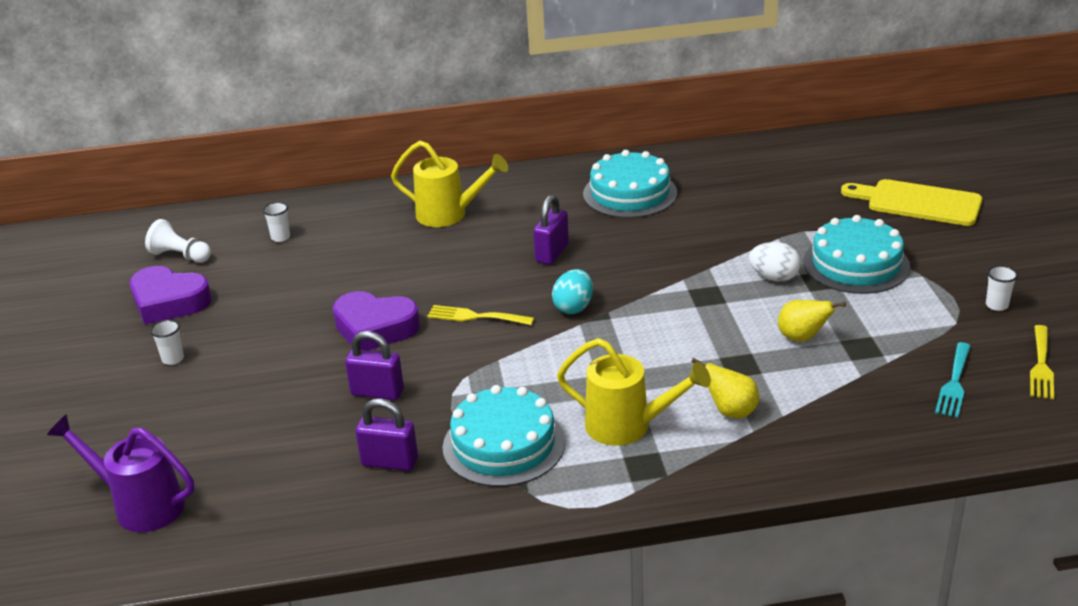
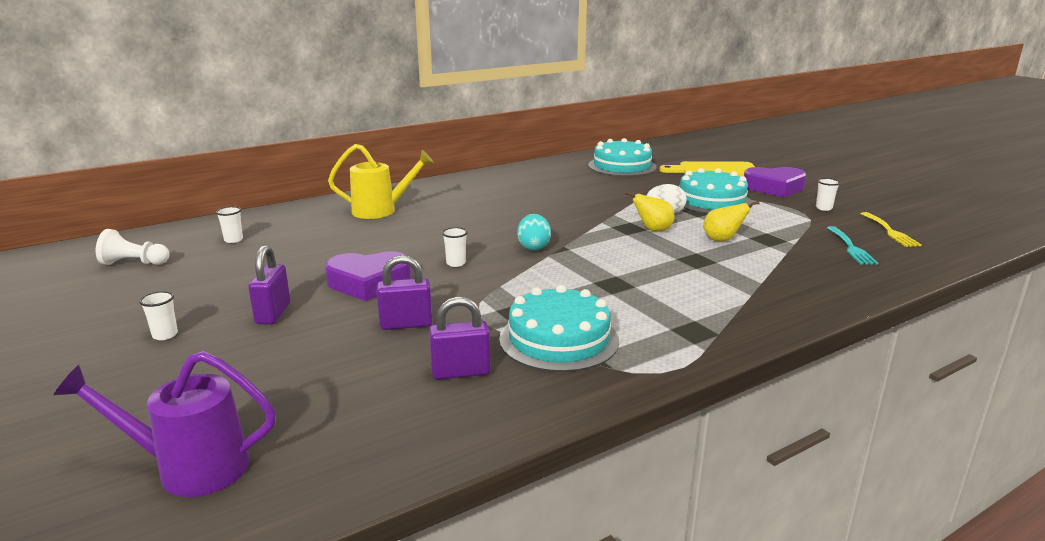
camera: 25 degrees left, 10 degrees down
(169, 302) = (137, 295): purple heart -> purple heart (774, 188)
(475, 317) = (456, 263): yellow fork -> white cup
(552, 253) = (486, 221): purple padlock -> purple padlock (273, 313)
(627, 426) = (652, 309): yellow watering can -> none
(630, 193) = (515, 186): turquoise cake -> turquoise cake (622, 166)
(730, 411) = (721, 286): yellow pear -> yellow pear (653, 230)

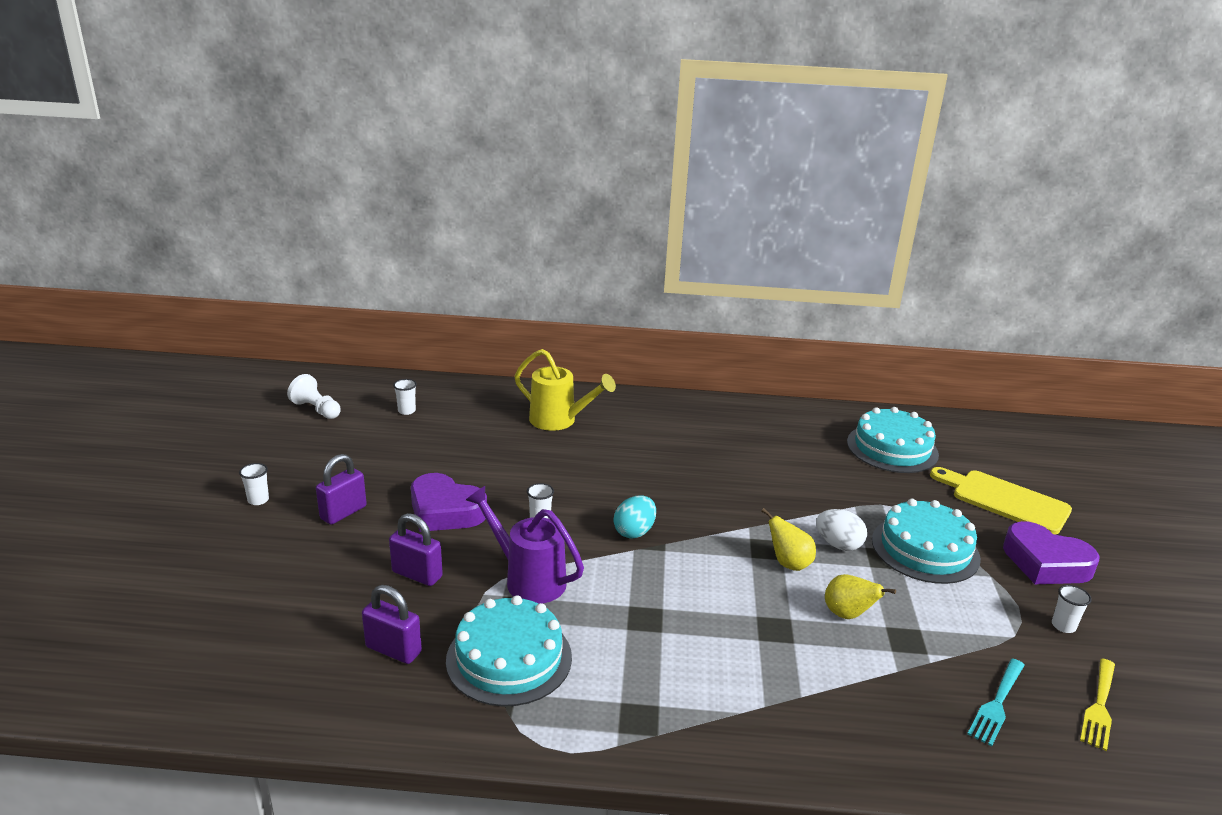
camera: 35 degrees right, 5 degrees up
(191, 468) = (149, 637): purple watering can -> purple watering can (528, 579)

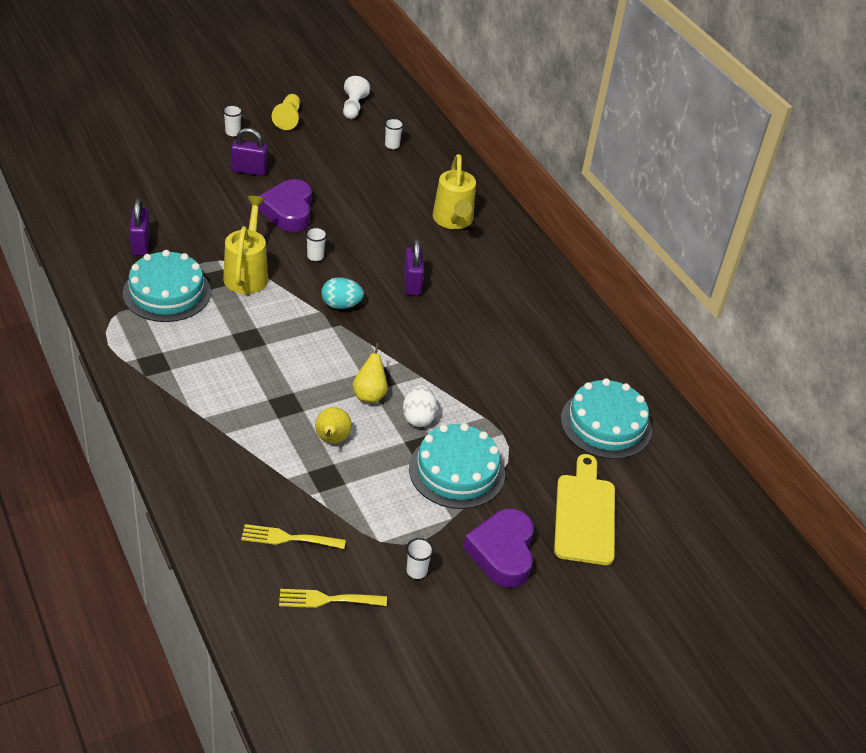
camera: 55 degrees right, 15 degrees up
(283, 454) = (288, 118): none -> yellow pawn
(417, 574) = (214, 226): purple padlock -> purple padlock (412, 284)
(528, 579) = (247, 274): purple watering can -> yellow watering can
(997, 704) = (288, 538): turquoise fork -> yellow fork

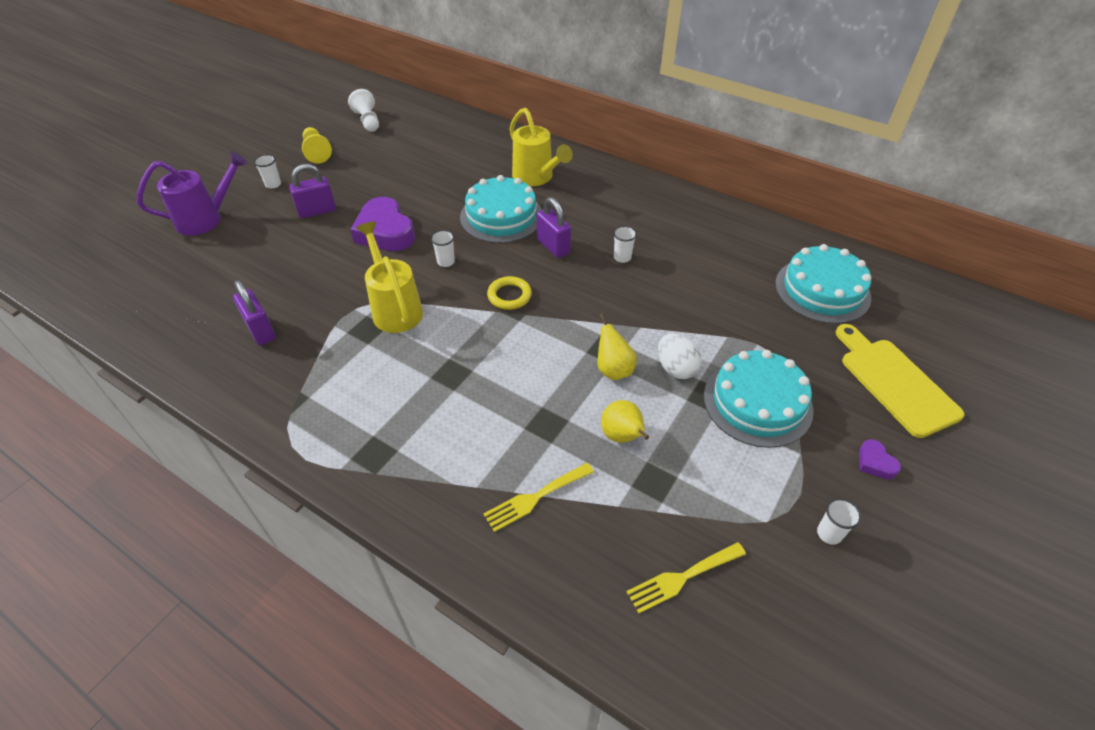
camera: 25 degrees left, 5 degrees up
(162, 140) = (206, 219): none -> purple watering can
(167, 292) = (327, 367): turquoise cake -> turquoise cake (501, 216)
(327, 600) = (785, 628): yellow fork -> yellow fork (535, 498)
(341, 305) = (509, 296): turquoise egg -> yellow ring
(392, 145) = (428, 138): white cup -> white cup (622, 257)
(502, 552) = (875, 463): purple heart -> purple heart, size x0.45

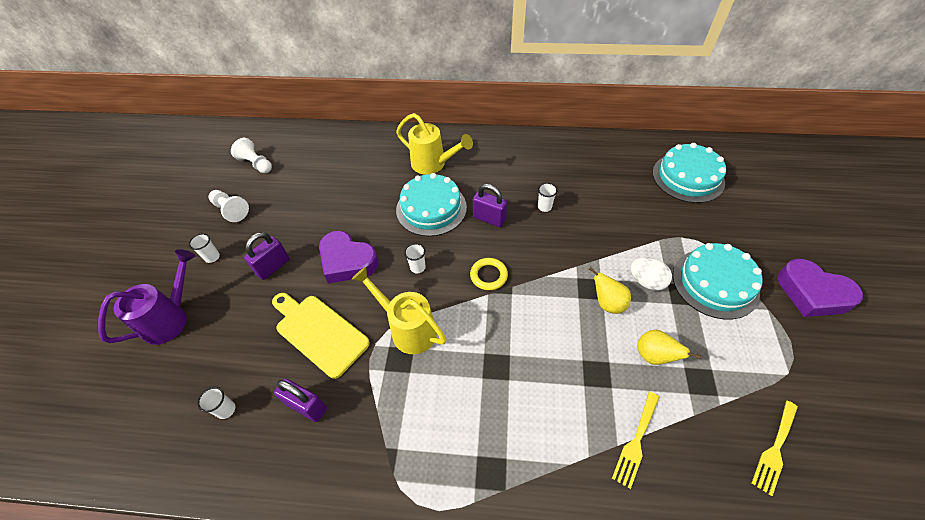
camera: 25 degrees left, 5 degrees up
(317, 152) = (231, 210): yellow pawn -> white pawn
(829, 533) = (828, 361): white cup -> white cup (226, 410)
(875, 463) = (812, 293): purple heart -> purple heart, size x2.20
(895, 382) = (778, 227): yellow cutting board -> yellow cutting board (319, 332)

